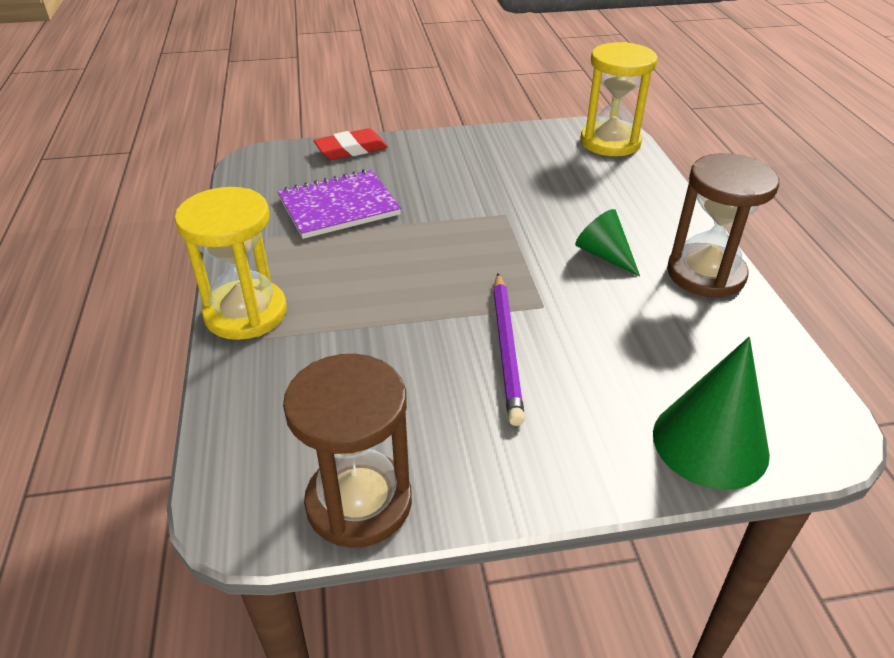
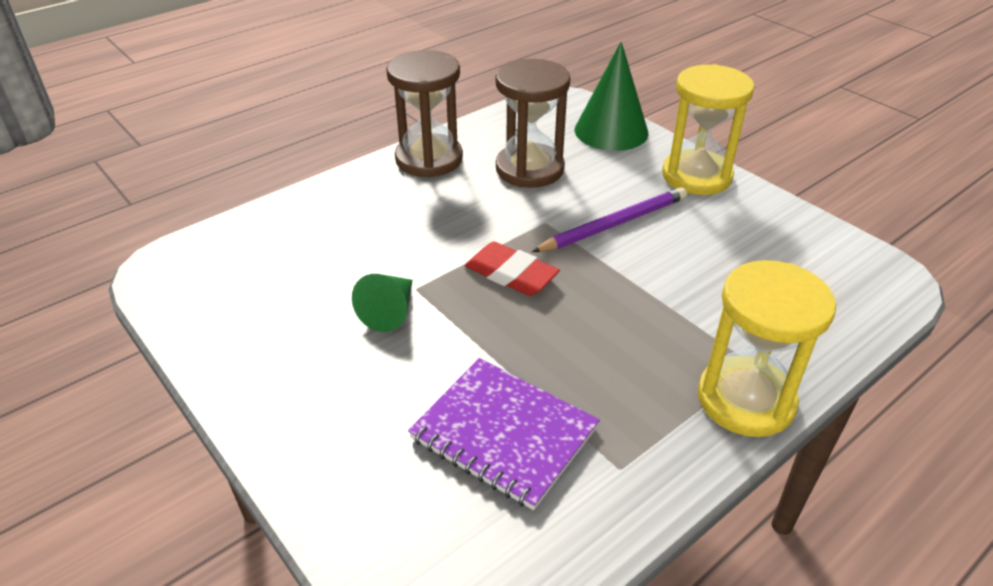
camera: 120 degrees left, 0 degrees up
(351, 149) = (339, 508): red eraser -> red eraser (511, 274)
(359, 502) = (815, 236): brown hourglass -> brown hourglass (529, 169)
(604, 255) = (442, 210): green cone -> green cone (390, 312)
(610, 142) = (195, 260): yellow hourglass -> yellow hourglass (696, 176)

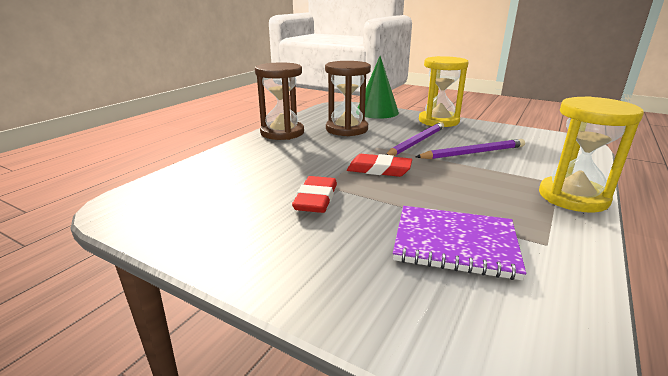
camera: 20 degrees left, 15 degrees down
(390, 312) = (316, 199): green cone -> red eraser
(683, 269) = (473, 153): none -> purple pencil

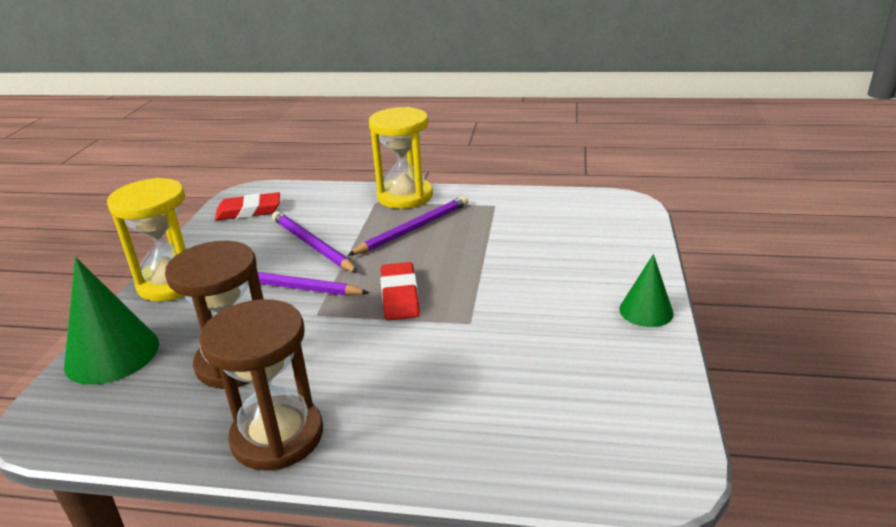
camera: 110 degrees left, 5 degrees up
(255, 268) = (646, 311): none -> green cone
(316, 199) = (506, 317): red eraser -> red eraser (249, 211)
(455, 243) = (525, 235): purple notebook -> none
(491, 190) = (413, 229): none -> purple pencil

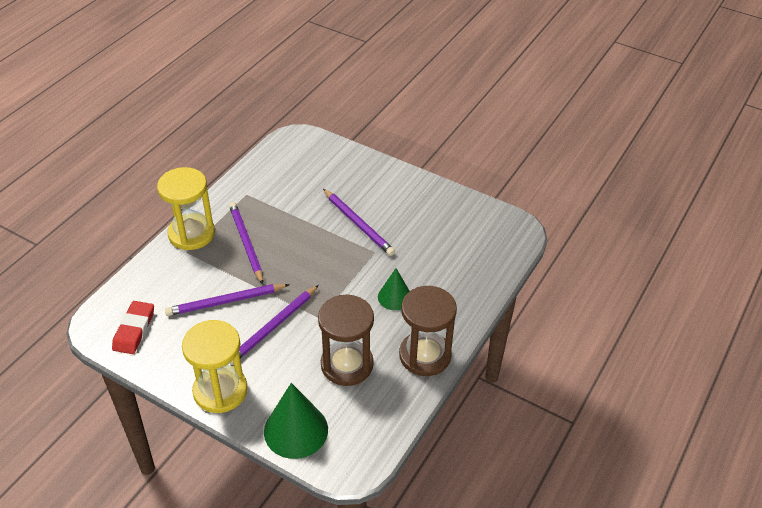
camera: 70 degrees left, 15 degrees up
(400, 295) = (326, 273): red eraser -> none
(514, 293) = (358, 224): none -> purple pencil
(646, 311) = (409, 182): green cone -> green cone (394, 297)

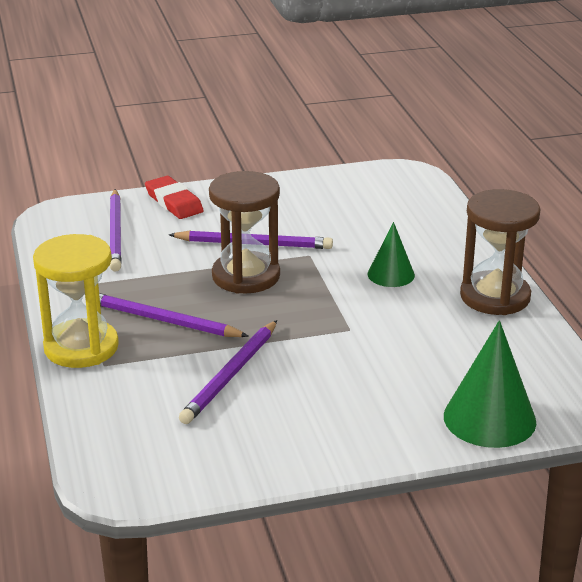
camera: 45 degrees left, 15 degrees down
(134, 330) = (170, 459): red eraser -> red eraser (174, 202)
(220, 391) = (362, 441): yellow hourglass -> none
(274, 326) = (319, 362): purple pencil -> purple pencil (116, 233)
(347, 365) = (442, 345): brown hourglass -> brown hourglass (246, 276)

